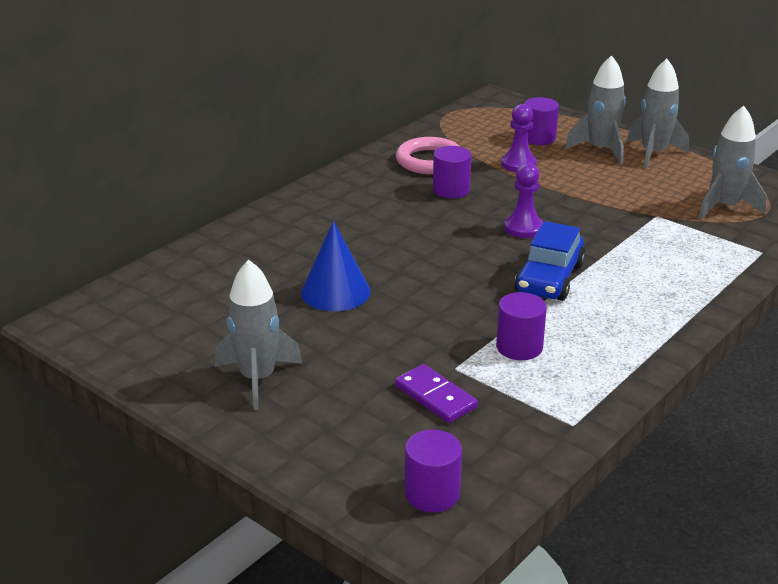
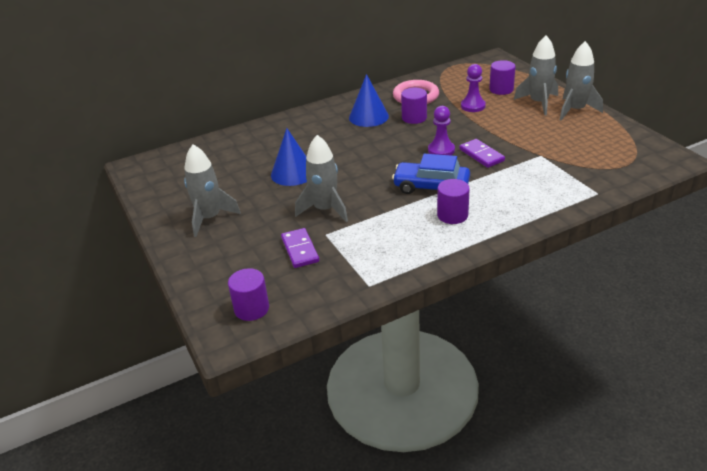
camera: 25 degrees right, 5 degrees up
(384, 197) = (368, 117): none -> blue cone
(519, 347) = (375, 229): purple cylinder -> purple cylinder (452, 215)
(549, 278) = (431, 187): blue car -> blue car turned 60 degrees clockwise
(582, 226) = (481, 155): none -> purple domino
(725, 207) = (597, 156): grey rocket -> grey rocket (325, 209)

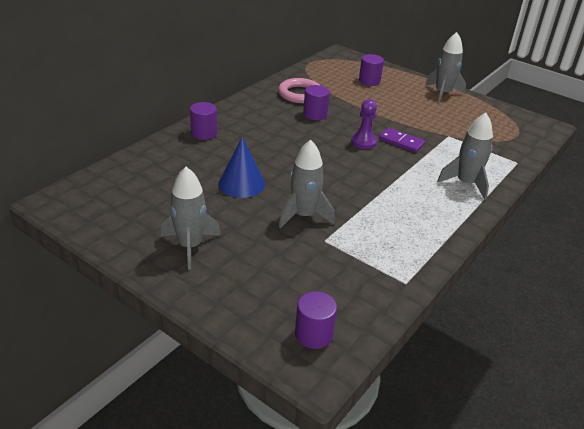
camera: 30 degrees left, 0 degrees up
(300, 250) = (312, 261): purple domino -> none
(368, 117) = (271, 118): blue cone -> none
(431, 187) = (383, 177): blue car -> none
(452, 215) = (422, 201): purple cylinder -> purple cylinder (204, 133)
(473, 106) = (357, 98): purple pawn -> none
(538, 103) = (409, 90): grey rocket -> grey rocket (466, 183)

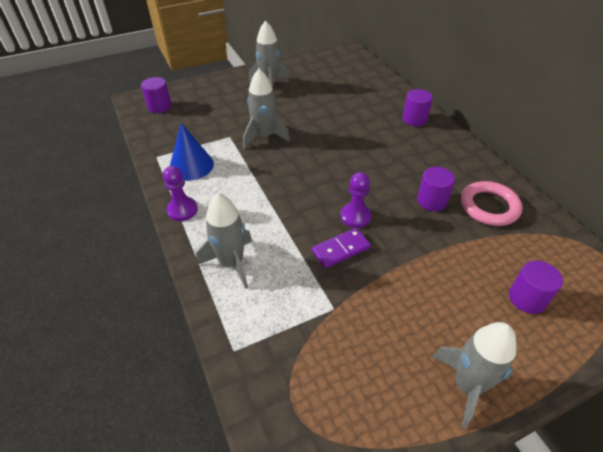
camera: 120 degrees right, 10 degrees up
(241, 184) = (325, 119): blue cone -> blue cone (191, 165)
(450, 229) = (182, 210): none -> purple pawn

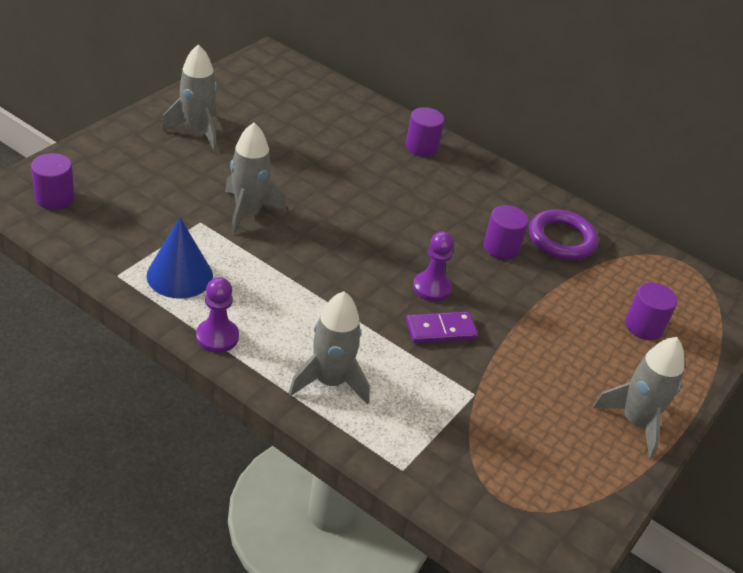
camera: 35 degrees left, 5 degrees down
(341, 250) = (441, 330): purple domino -> purple domino turned 45 degrees clockwise
(489, 206) = (561, 239): pink ring -> purple ring

